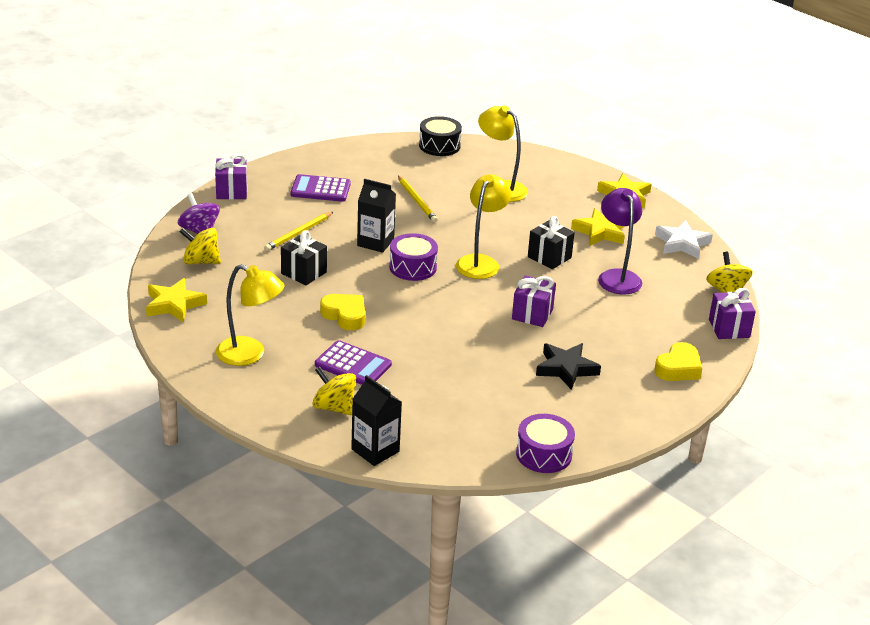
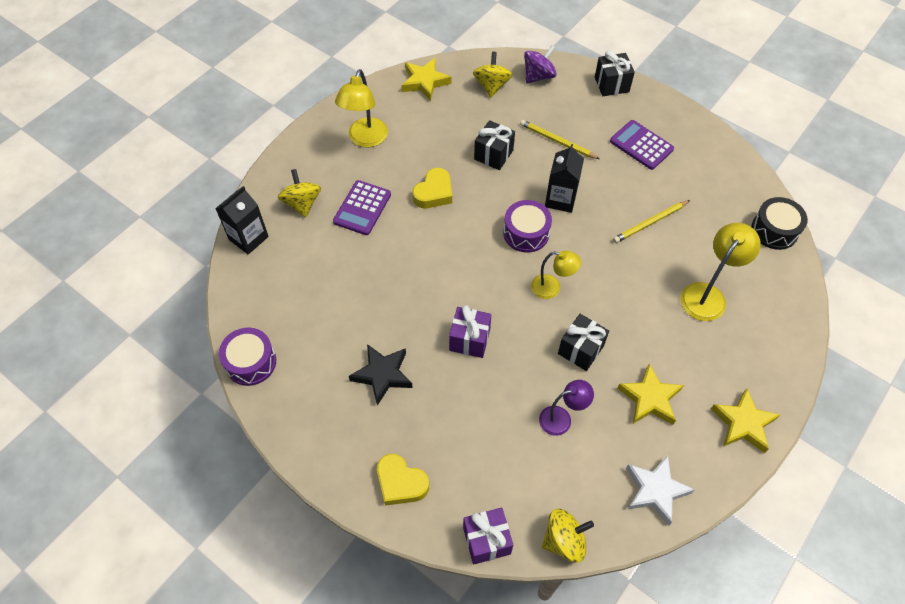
camera: 85 degrees right, 25 degrees up
(231, 191) = (611, 84): purple gift -> black gift
(320, 189) = (641, 145): purple calculator -> purple calculator turned 45 degrees counterclockwise
(334, 407) = (302, 203): yellow spinning top -> yellow spinning top turned 45 degrees counterclockwise
(481, 262) = (552, 288): yellow lamp -> yellow lamp, size x0.66
(617, 276) = (561, 418): purple lamp -> purple lamp, size x0.66

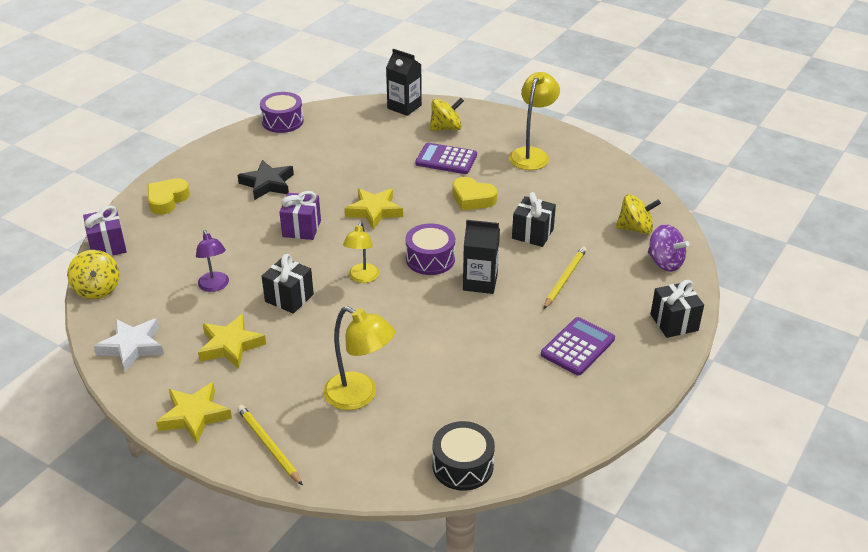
camera: 85 degrees right, 20 degrees down
(365, 139) = (532, 154): yellow lamp -> yellow lamp turned 105 degrees clockwise
(424, 82) = (624, 184): yellow star -> yellow star (374, 211)
(650, 223) = (457, 351): yellow pencil -> yellow pencil (268, 446)

